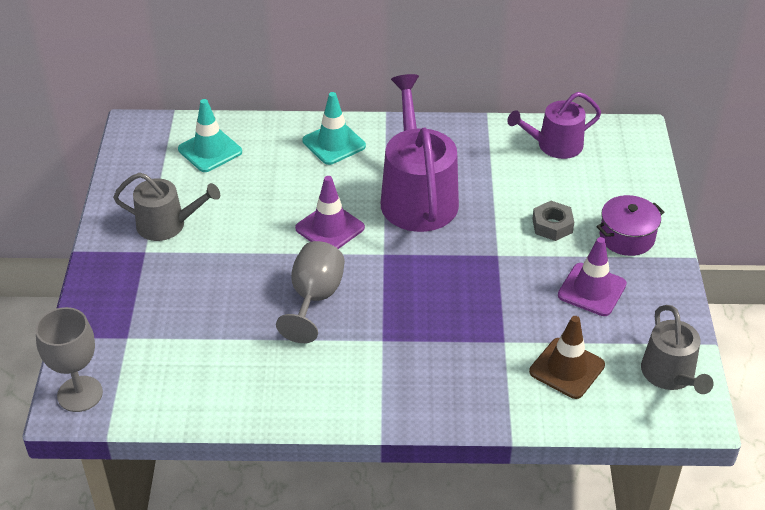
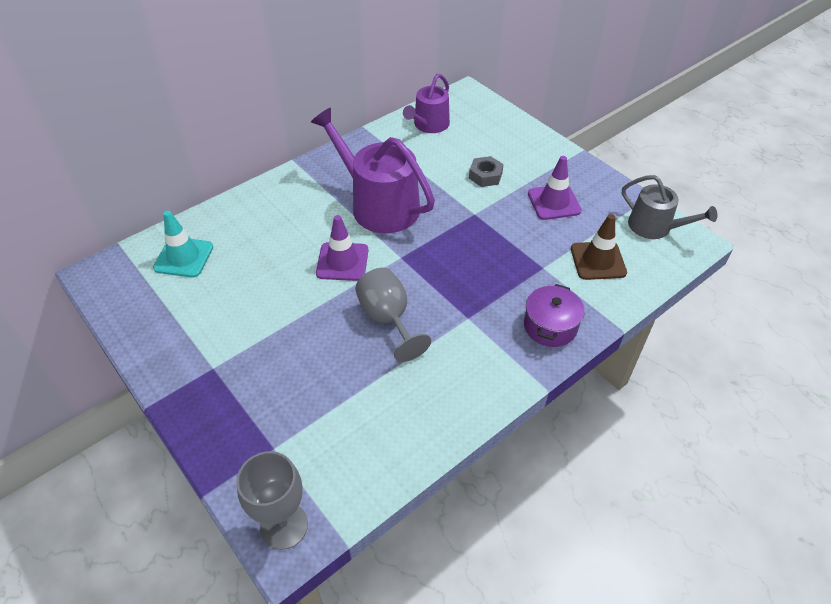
camera: 40 degrees left, 5 degrees up
(167, 224) = (209, 335): grey watering can -> none
(334, 143) = (278, 200): turquoise traffic cone -> none
(627, 237) = (535, 158): purple pot -> purple pot (550, 326)

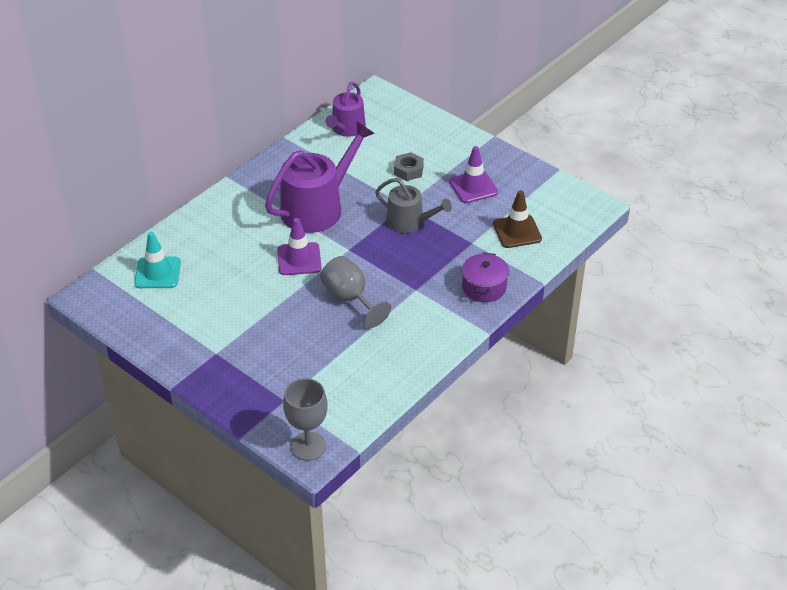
camera: 10 degrees left, 5 degrees down
(378, 204) = (318, 207): purple watering can -> purple watering can turned 105 degrees clockwise
(655, 227) = (562, 198): grey watering can -> grey watering can (409, 222)

